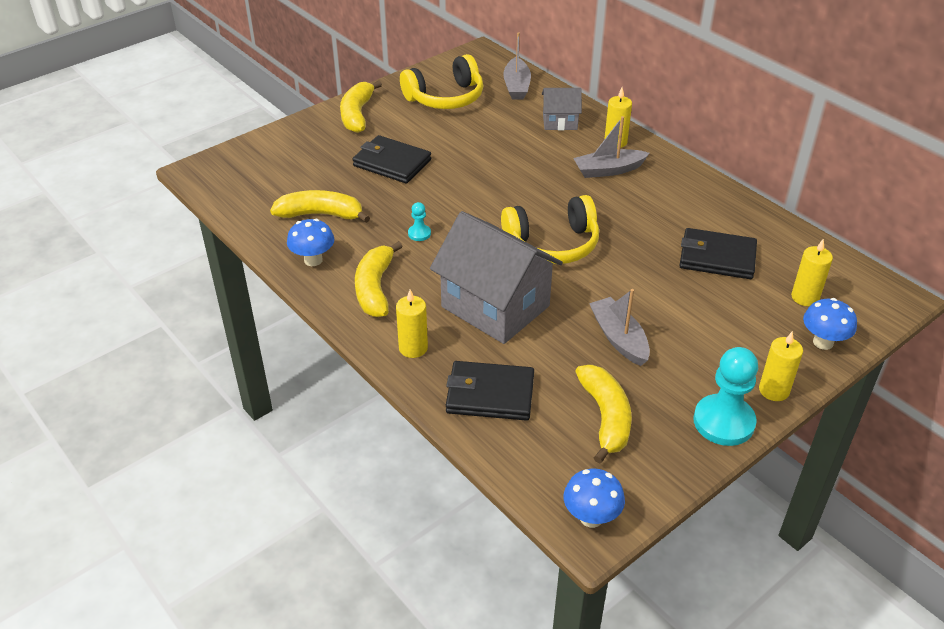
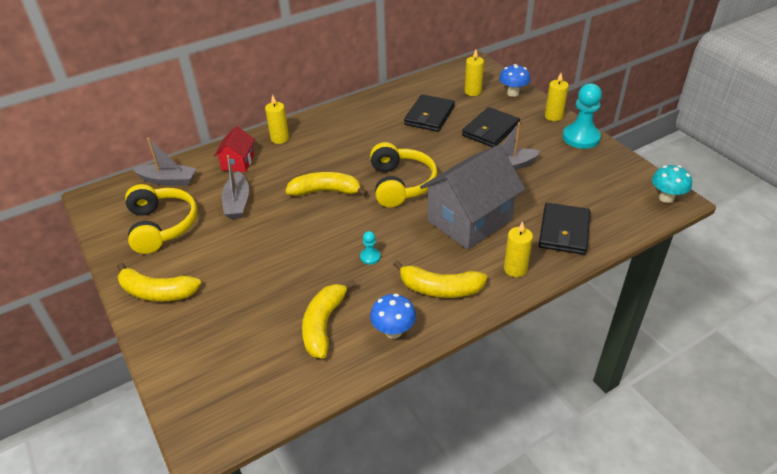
camera: 80 degrees left, 0 degrees up
(392, 163) = (256, 269): black wallet -> black wallet (490, 130)
(560, 122) = (238, 162): grey house -> red house
(591, 517) = (666, 198): blue mushroom -> turquoise mushroom
(605, 417) = (581, 182): yellow banana -> yellow banana (326, 191)
(608, 170) = (316, 147): grey boat -> grey boat (237, 202)

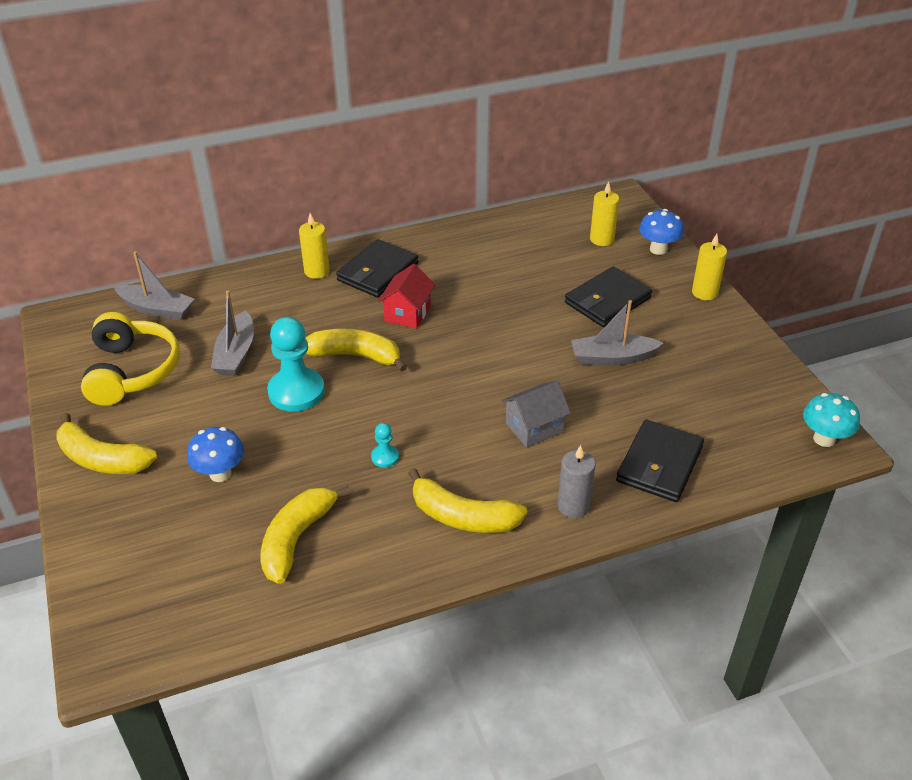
camera: 10 degrees right, 0 degrees up
(238, 162) = (252, 297): red house -> red house (407, 313)
(393, 331) = (383, 564): blue mushroom -> blue mushroom (220, 473)
(400, 184) = (457, 361): yellow headphones -> none
(429, 116) = (529, 267): black wallet -> black wallet (377, 272)
(469, 220) = (534, 427): grey house -> grey house, size x0.50
(515, 269) = (573, 506): yellow candle -> grey candle
(581, 137) = (732, 330): turquoise pawn -> turquoise pawn (296, 392)

